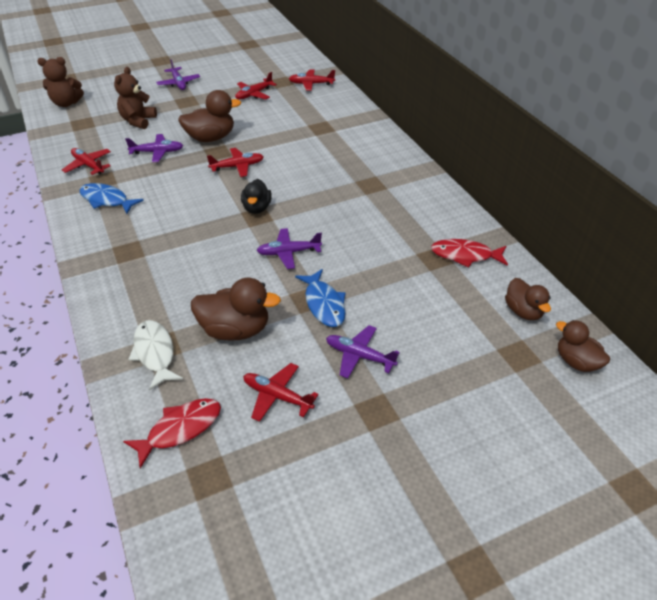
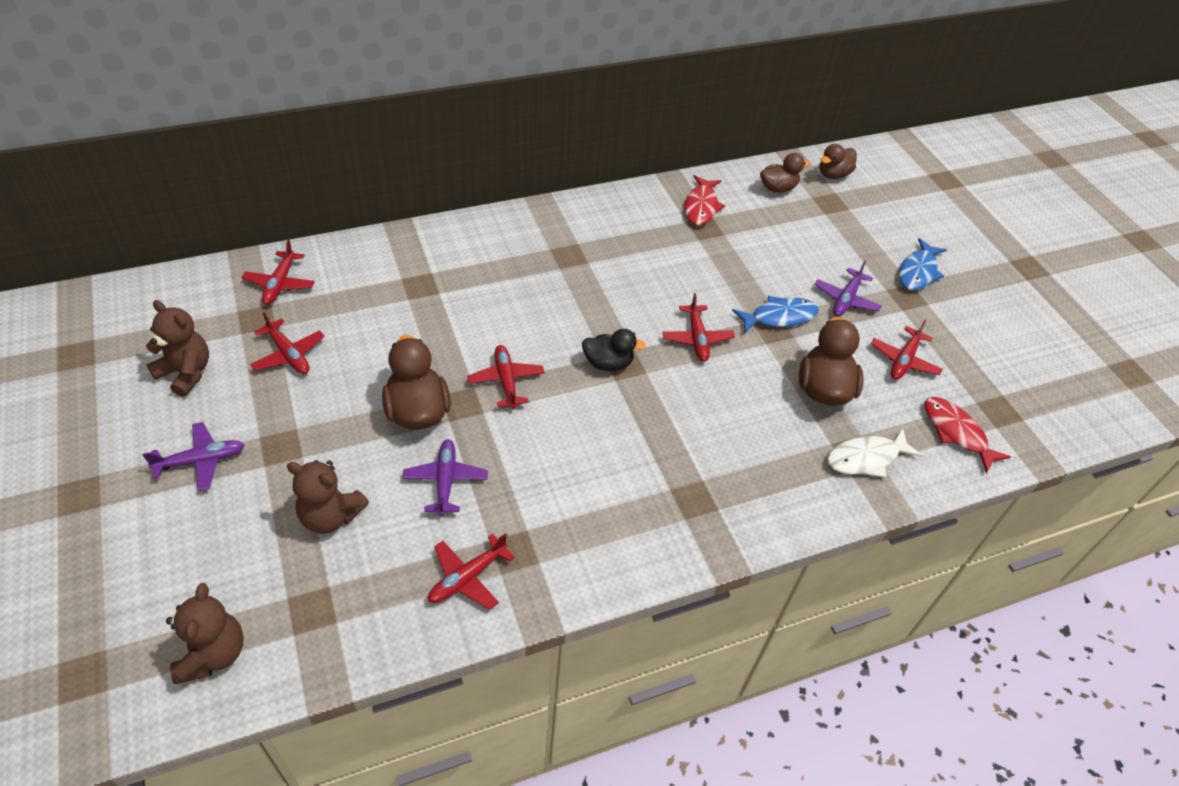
camera: 90 degrees left, 5 degrees up
(107, 200) = (572, 538): blue fish -> blue fish (918, 272)
(238, 70) = (186, 373): none -> brown teddy bear
(288, 252) = (697, 339): purple plane -> red plane

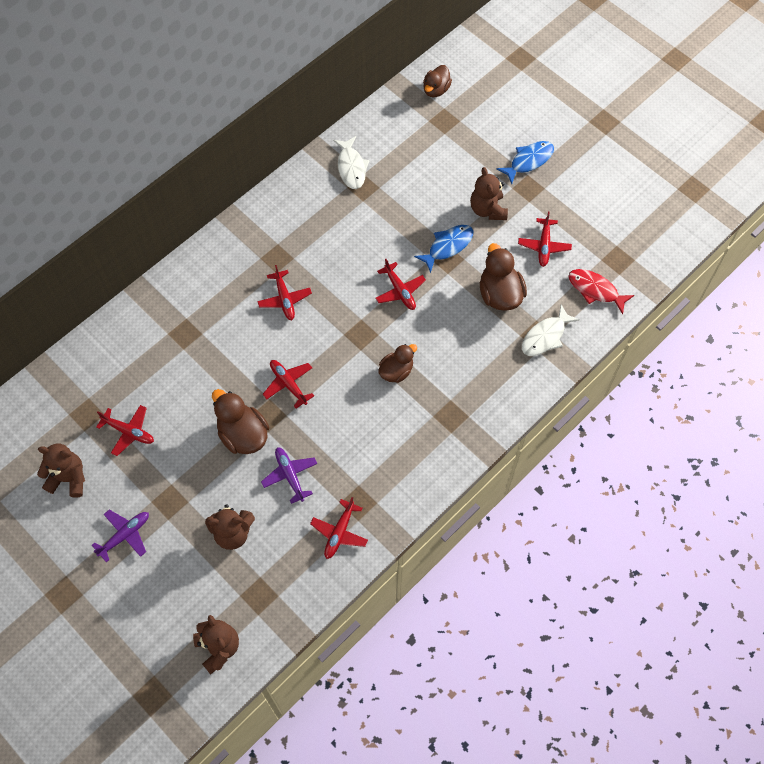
camera: 20 degrees left, 15 degrees up
(280, 284) = (84, 378): red plane -> red plane (284, 299)
(608, 363) = (349, 339): black duck -> none
(701, 207) = (351, 167): red fish -> white fish
(778, 188) = (400, 123): brown duck -> brown duck (396, 371)
(846, 299) = (487, 209): purple plane -> brown teddy bear
(918, 272) = (529, 161): blue fish -> blue fish turned 135 degrees counterclockwise

